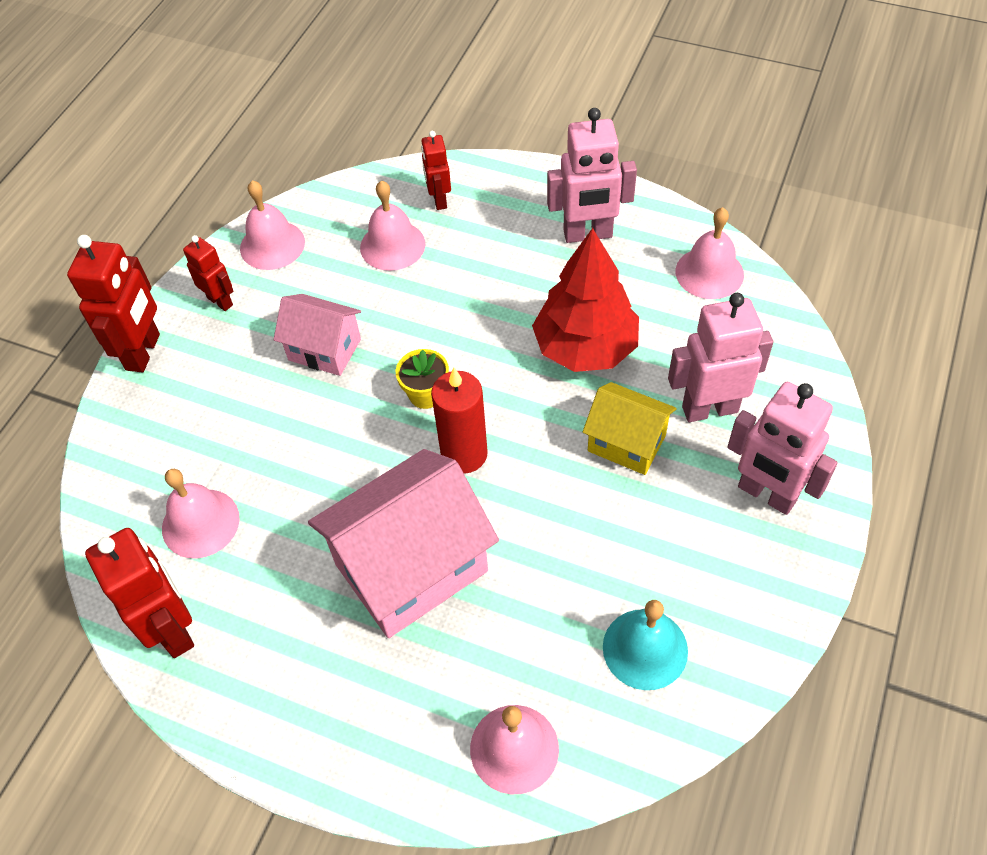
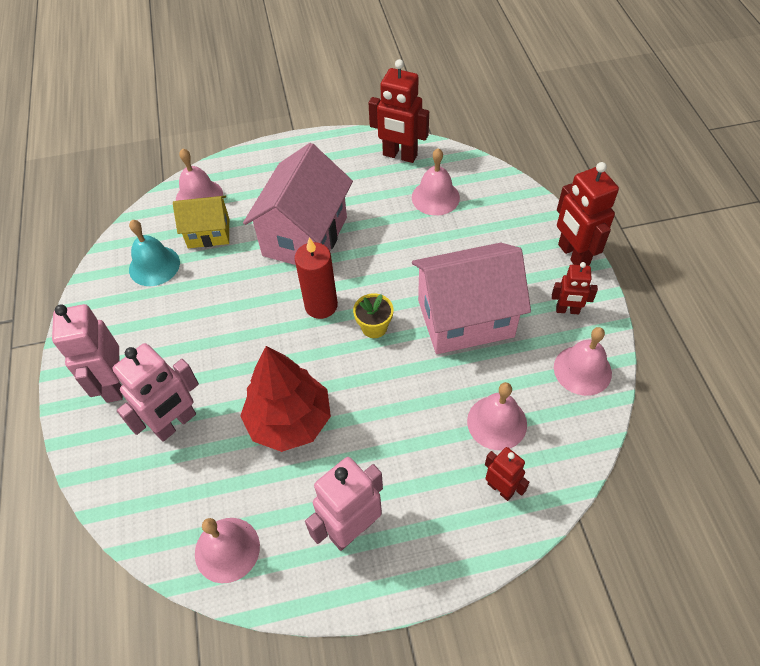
camera: 145 degrees right, 0 degrees up
(324, 349) = (465, 318): pink house -> pink house, size x1.78
(626, 443) = (222, 368): yellow house -> yellow house (208, 233)
(766, 494) = (113, 384): pink robot -> pink robot turned 105 degrees counterclockwise

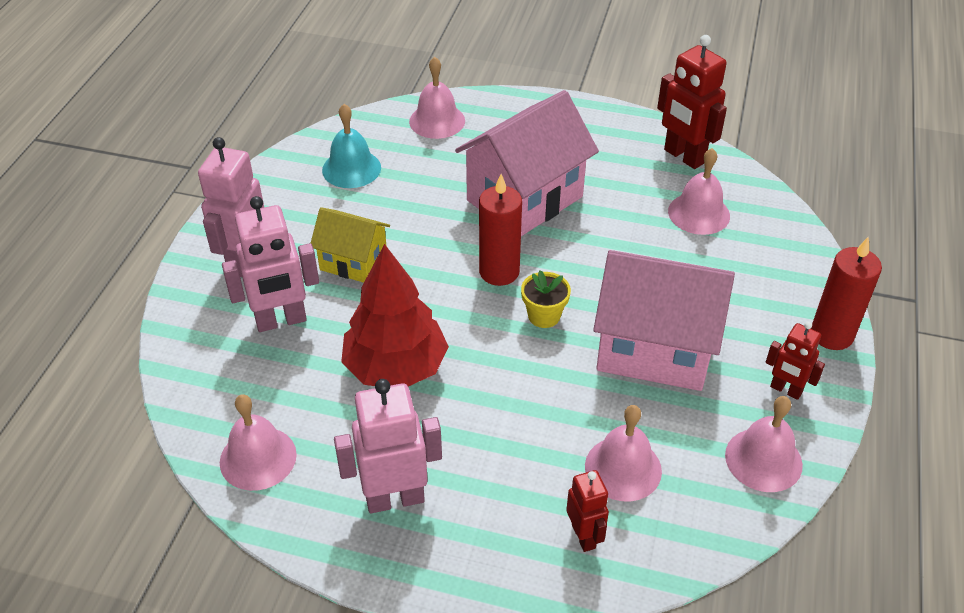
camera: 25 degrees right, 10 degrees down
(208, 233) = (425, 158): yellow house -> yellow house (353, 262)
(573, 255) = (831, 335): red robot -> red candle

